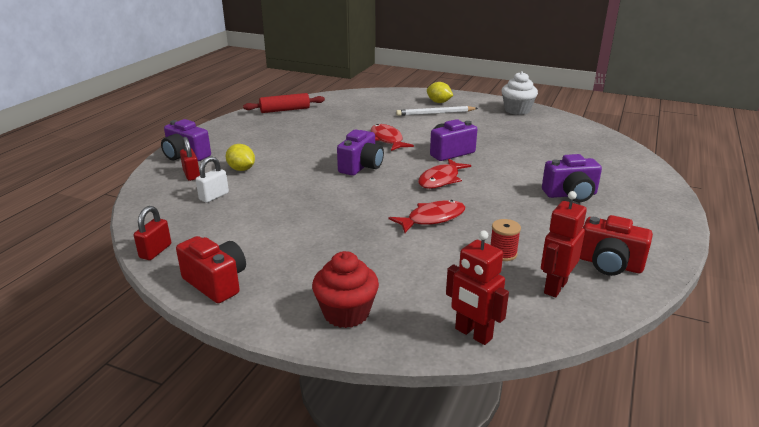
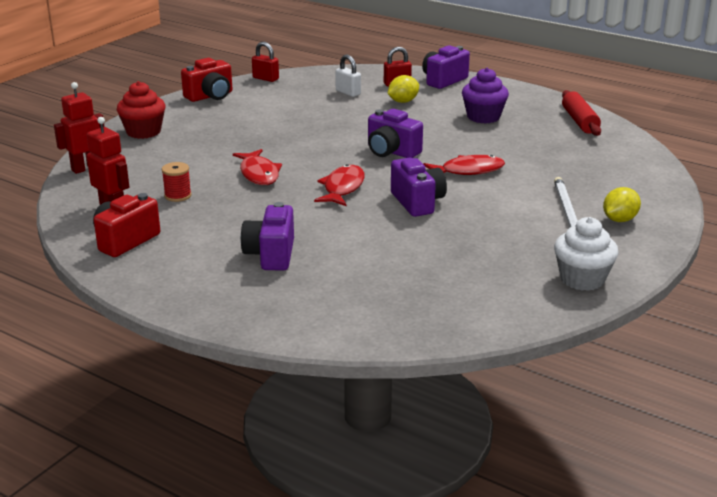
camera: 100 degrees right, 0 degrees up
(278, 138) = (483, 117): none -> purple cupcake
(441, 179) = (342, 188): red fish -> red fish turned 60 degrees clockwise

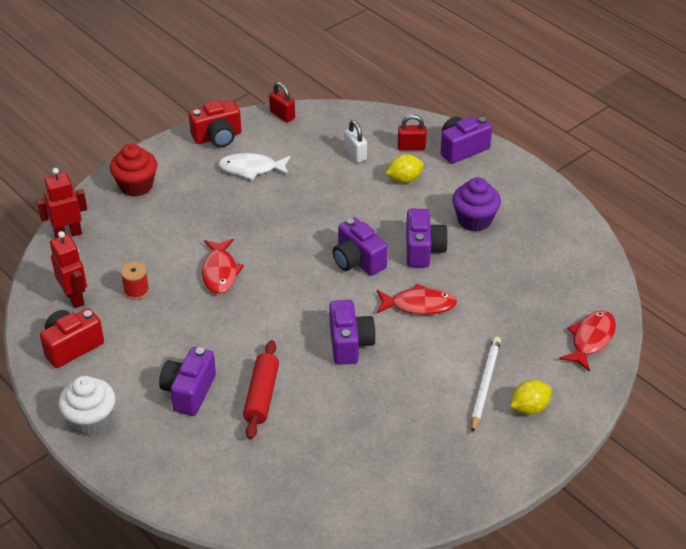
camera: 15 degrees right, 15 degrees up
(254, 110) = (251, 169): none -> white fish
(342, 188) = (289, 308): red fish -> red fish (591, 339)
(449, 139) = (423, 250): none -> purple camera
(579, 121) = (570, 245): red rolling pin -> red rolling pin (261, 396)
(582, 279) = (450, 483): white cupcake -> white cupcake (91, 420)

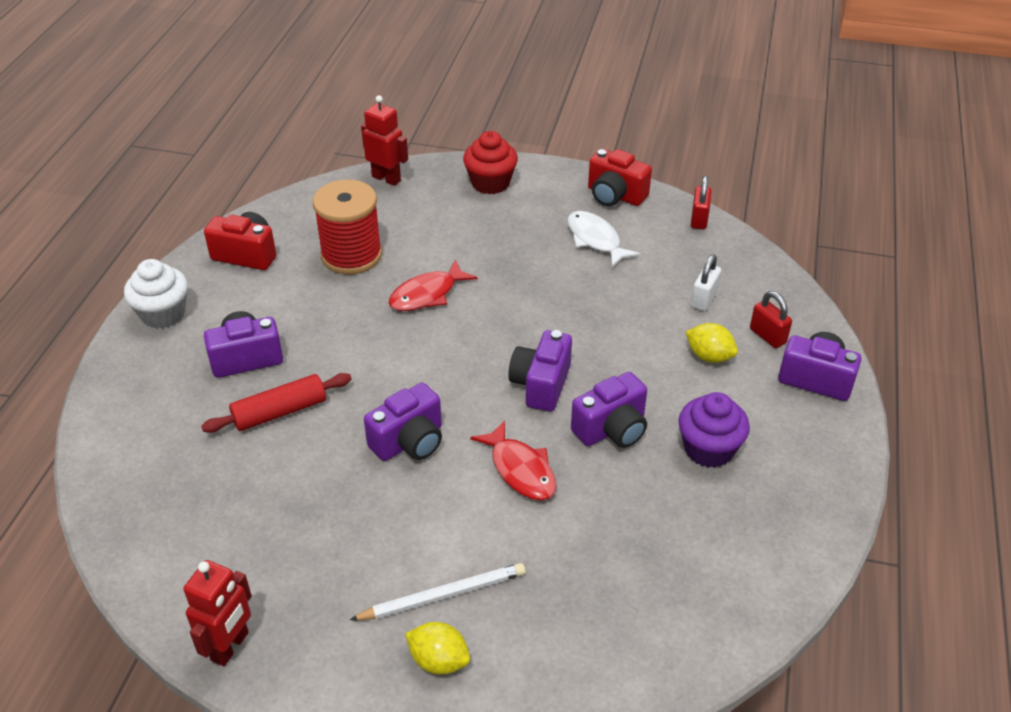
camera: 55 degrees right, 0 degrees up
(75, 298) = (309, 224): red robot -> red robot (230, 646)
(136, 291) = (351, 255): red spool -> red spool, size x2.13
(591, 339) = (613, 671): red fish -> none

